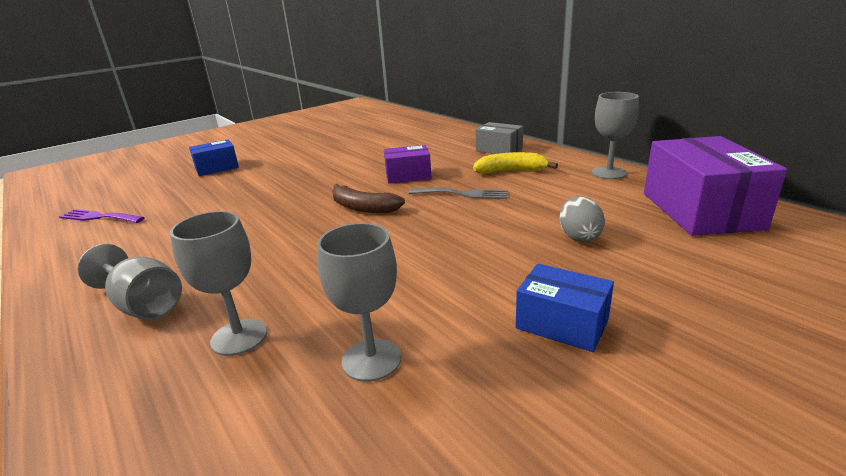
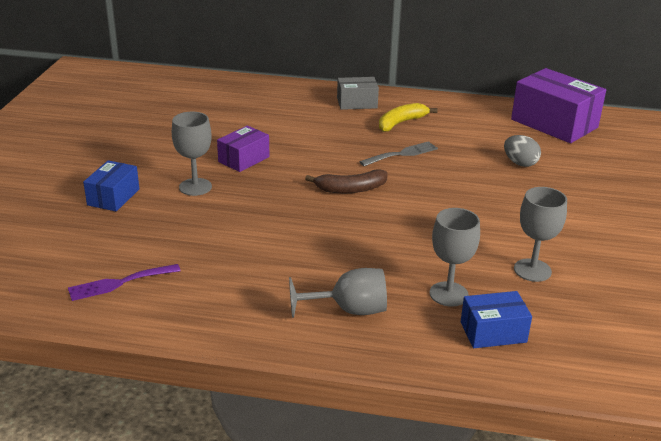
camera: 45 degrees left, 5 degrees up
(408, 175) = (330, 150): purple box -> purple box (243, 159)
(562, 324) = (582, 216): blue box -> blue box (493, 332)
(609, 173) = (468, 107): grey goblet -> grey goblet (195, 187)

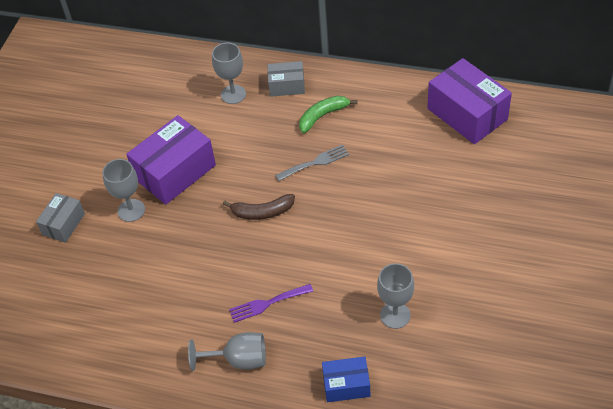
camera: 10 degrees right, 20 degrees up
(113, 197) = (63, 224): blue box -> grey box
(119, 283) = (66, 328): purple fork -> purple fork (267, 303)
(243, 159) = (175, 172): purple box -> purple box, size x1.82
(401, 123) = (323, 116): yellow banana -> green banana
(448, 294) = (320, 342): grey goblet -> grey goblet (233, 94)
(520, 163) = (419, 174): grey egg -> none

